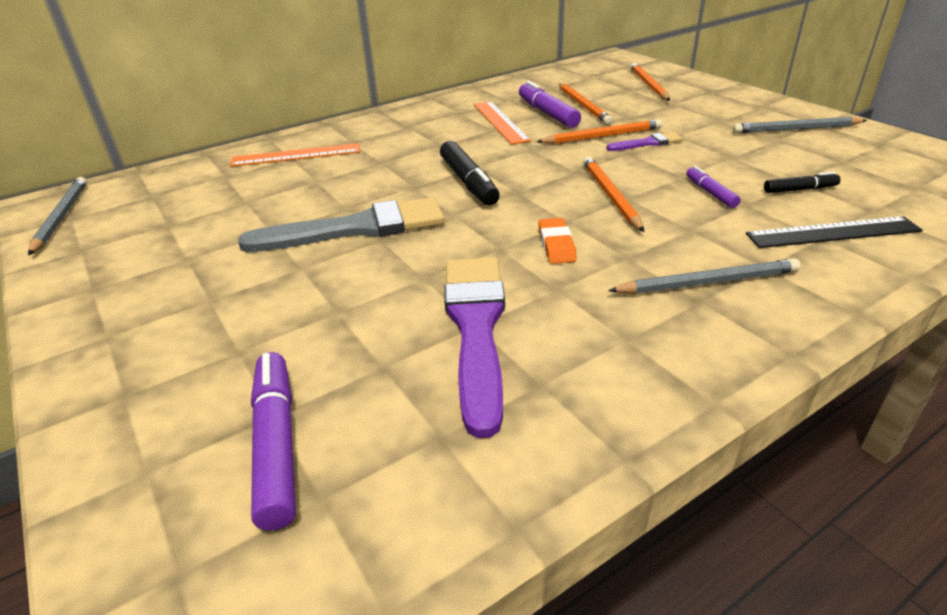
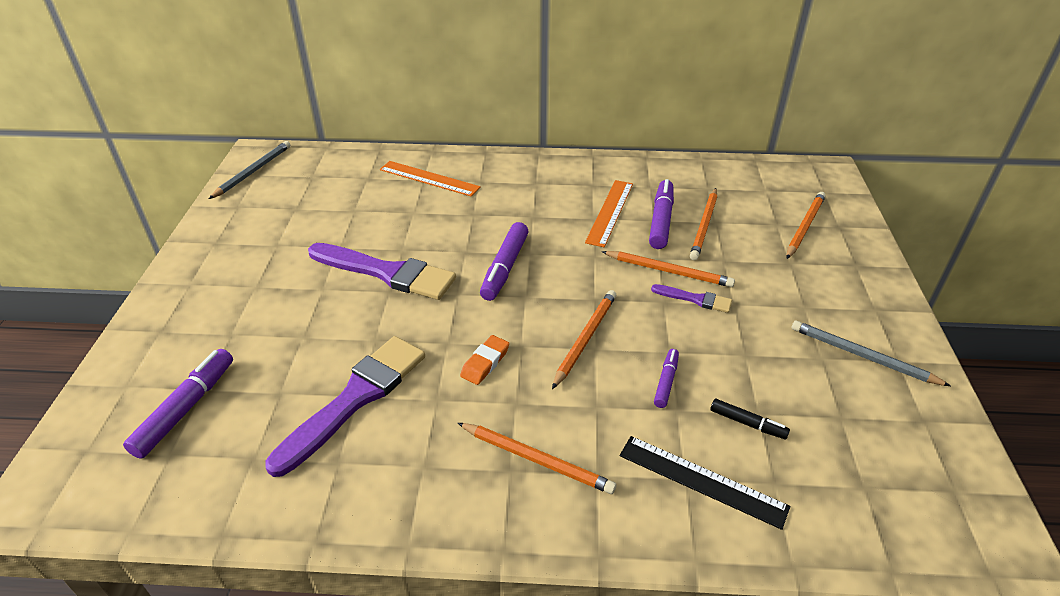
camera: 35 degrees right, 5 degrees up
(356, 228) = (387, 273): grey brush -> purple brush
(468, 182) = (505, 267): black marker -> purple marker
(707, 282) = (537, 459): grey pencil -> orange pencil

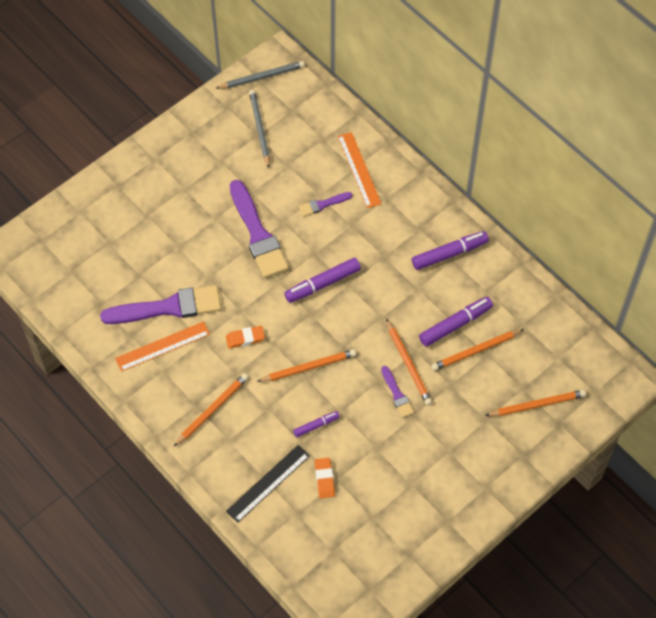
camera: 45 degrees right, 20 degrees up
(185, 409) = (94, 249): purple marker -> purple marker (449, 254)
(426, 216) = (323, 204): none -> purple brush
(537, 459) = (212, 410): orange pencil -> orange pencil turned 120 degrees counterclockwise
(610, 212) = (433, 292): orange ruler -> orange ruler (162, 346)
(702, 481) = (268, 483): black ruler -> black ruler turned 60 degrees clockwise
(747, 423) = (324, 479): black marker -> orange eraser
(862, 356) = (433, 502): grey pencil -> grey pencil (259, 129)

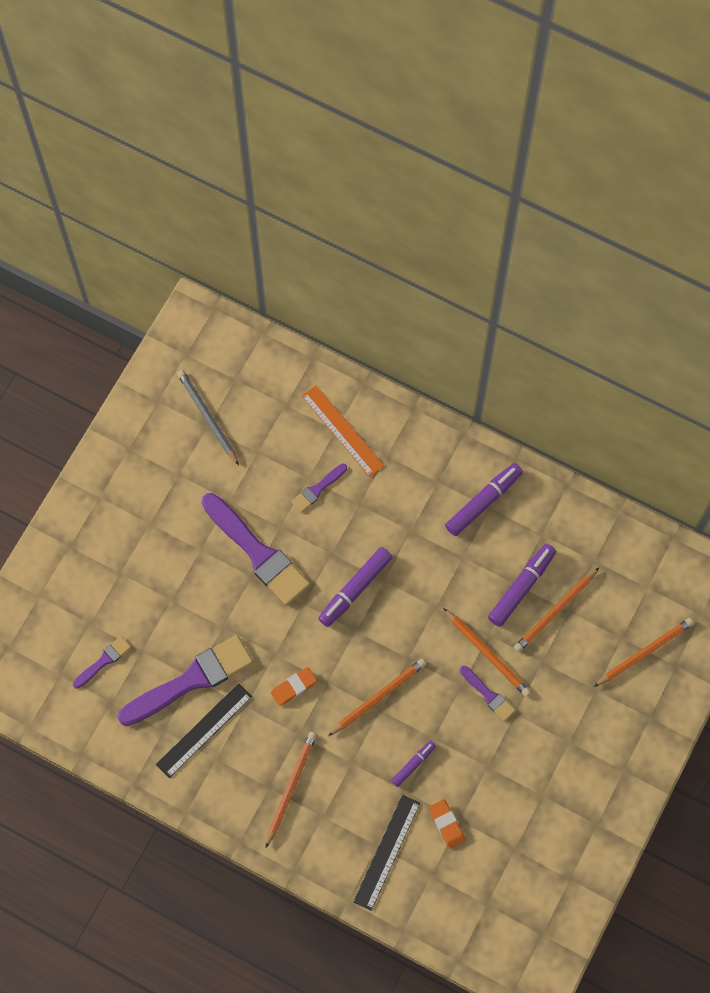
camera: 20 degrees left, 10 degrees up
(107, 272) = (103, 661): none -> purple brush
(162, 346) = (204, 730): orange ruler -> black ruler
(262, 77) = (183, 348): grey pencil -> none

